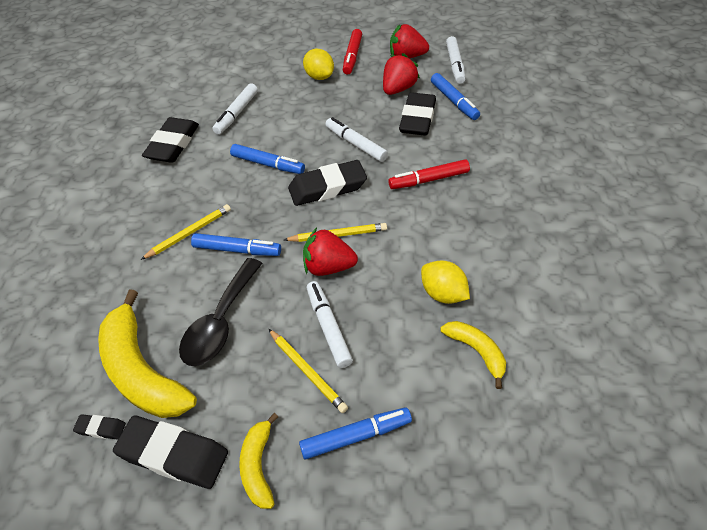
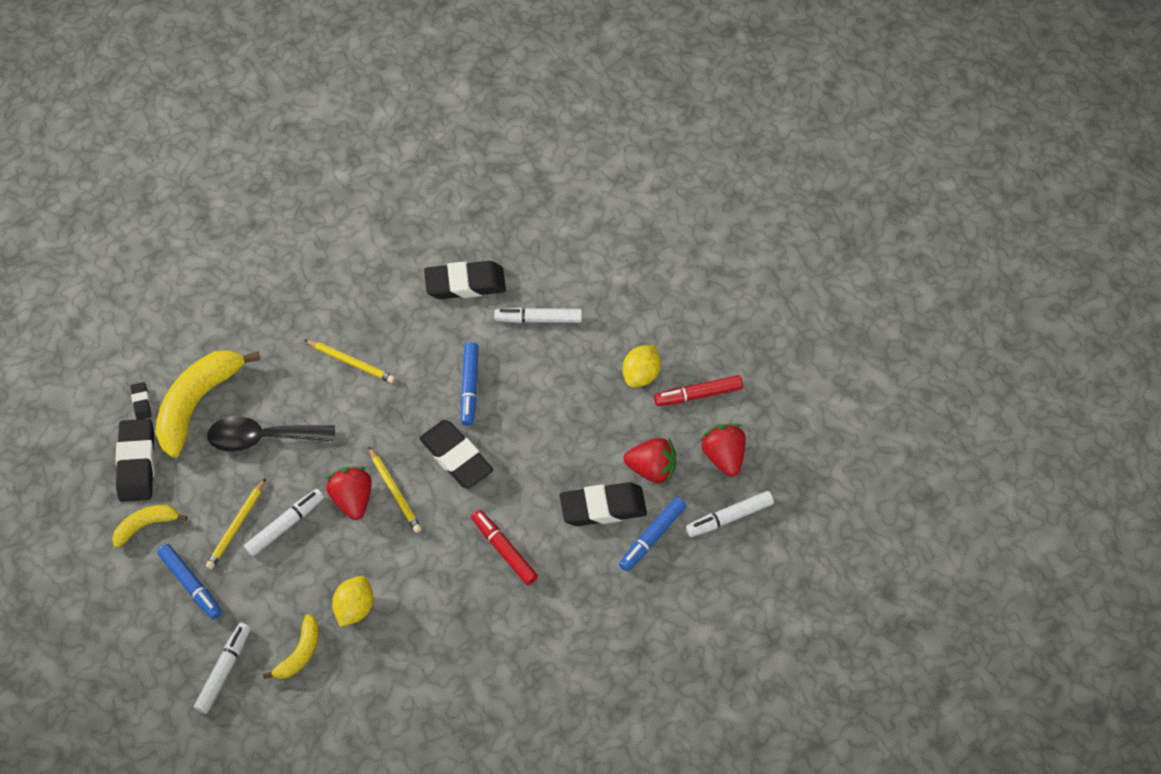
camera: 65 degrees right, 10 degrees up
(237, 250) = (345, 413): blue marker -> none
(356, 144) = (534, 459): white marker -> white marker (224, 670)

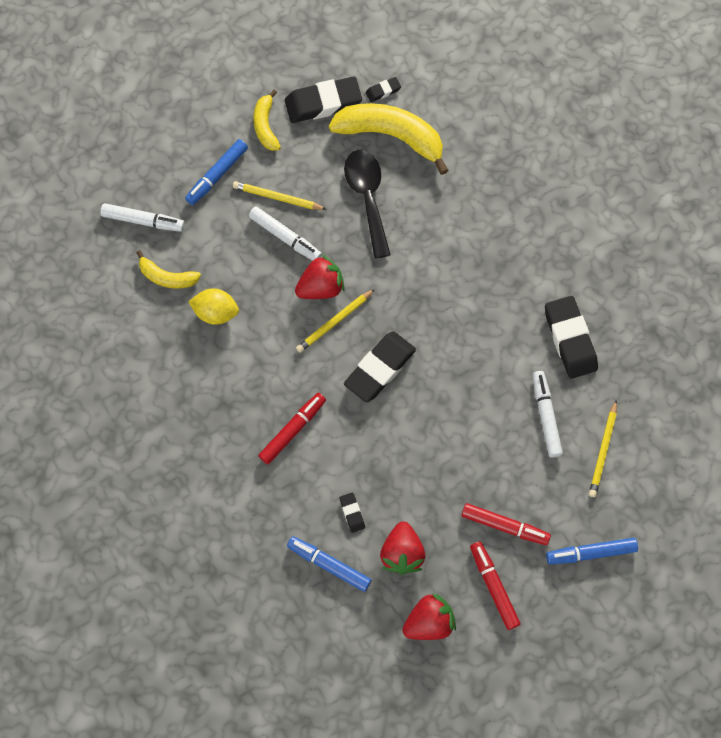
camera: 80 degrees right, 10 degrees up
(146, 525) = (266, 126): yellow banana -> yellow banana turned 150 degrees counterclockwise
(351, 362) = (460, 255): yellow pencil -> yellow pencil (603, 451)
(469, 387) = (456, 366): blue marker -> blue marker (590, 552)
(603, 507) = (352, 513): black eraser -> black eraser, size x0.46
(641, 374) = (504, 526): yellow lemon -> red marker
(729, 517) = (363, 637): white marker -> none

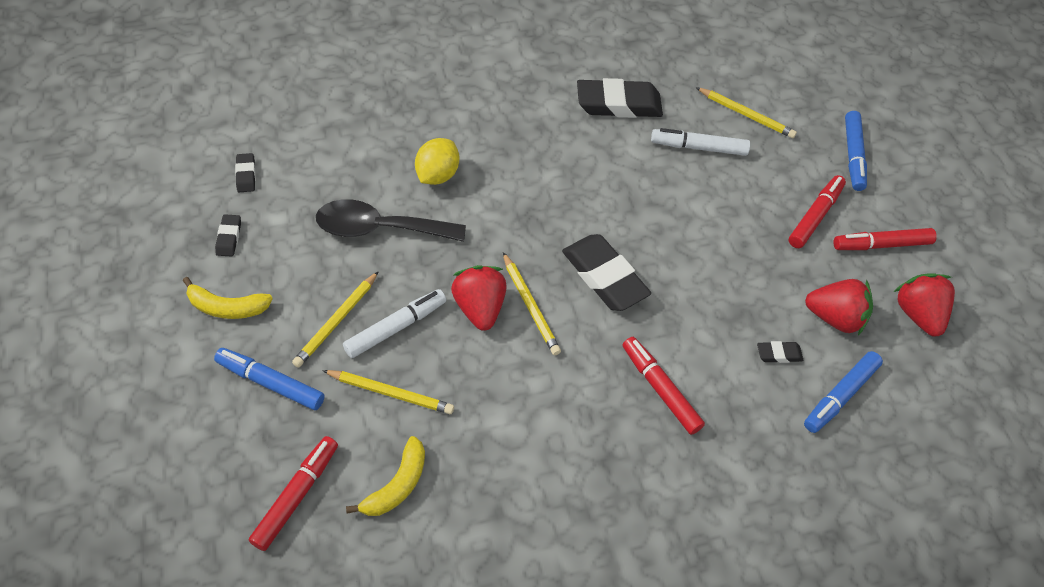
camera: 80 degrees left, 15 degrees down
(143, 221) = (296, 496): white marker -> red marker
(216, 312) = (472, 436): yellow lemon -> yellow lemon (437, 175)
(217, 175) = (270, 383): blue marker -> blue marker turned 150 degrees clockwise
(232, 251) = (391, 393): none -> yellow pencil
(323, 103) = (229, 237): black eraser -> black eraser, size x0.46
(391, 136) = (310, 184): yellow banana -> none

